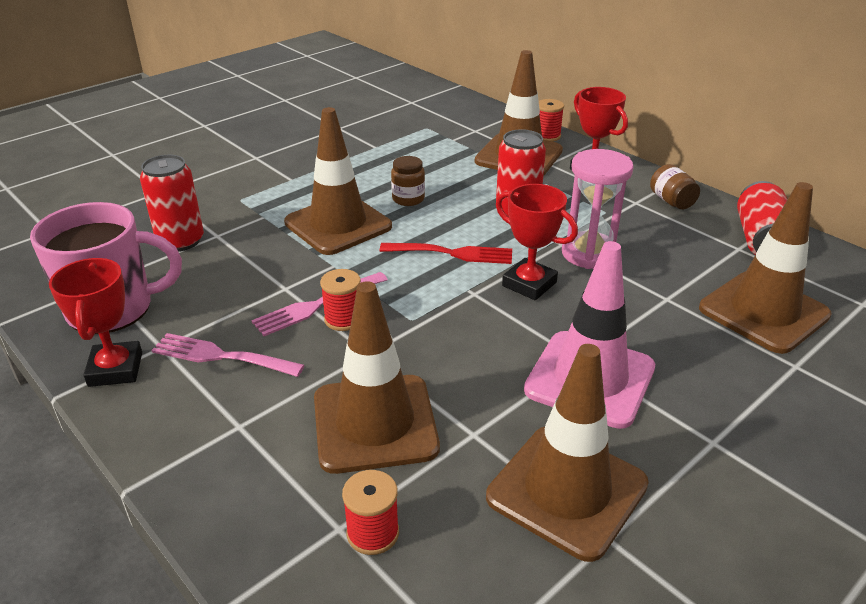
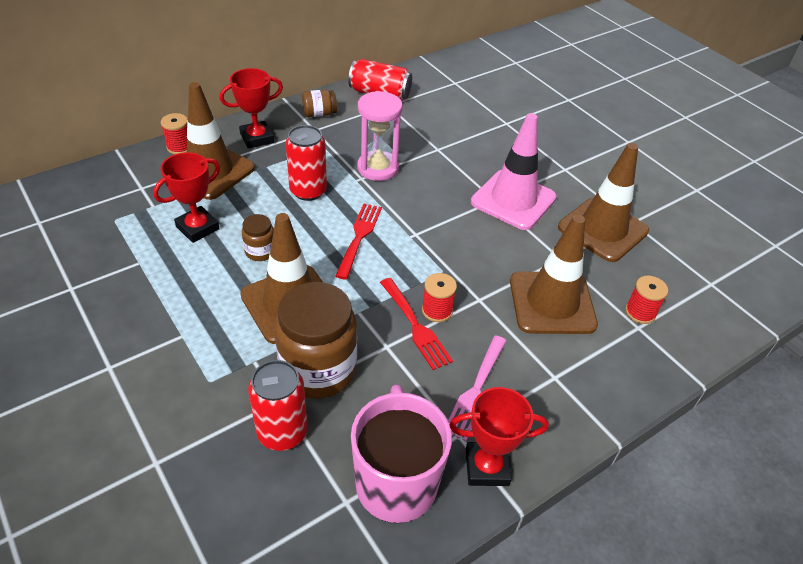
camera: 85 degrees left, 10 degrees up
(253, 250) = (318, 369): none -> brown jar
(316, 305) = (415, 326): pink fork -> red fork
(529, 284) = (410, 204): red trophy -> red trophy (197, 228)
(763, 312) = (457, 117): brown traffic cone -> none

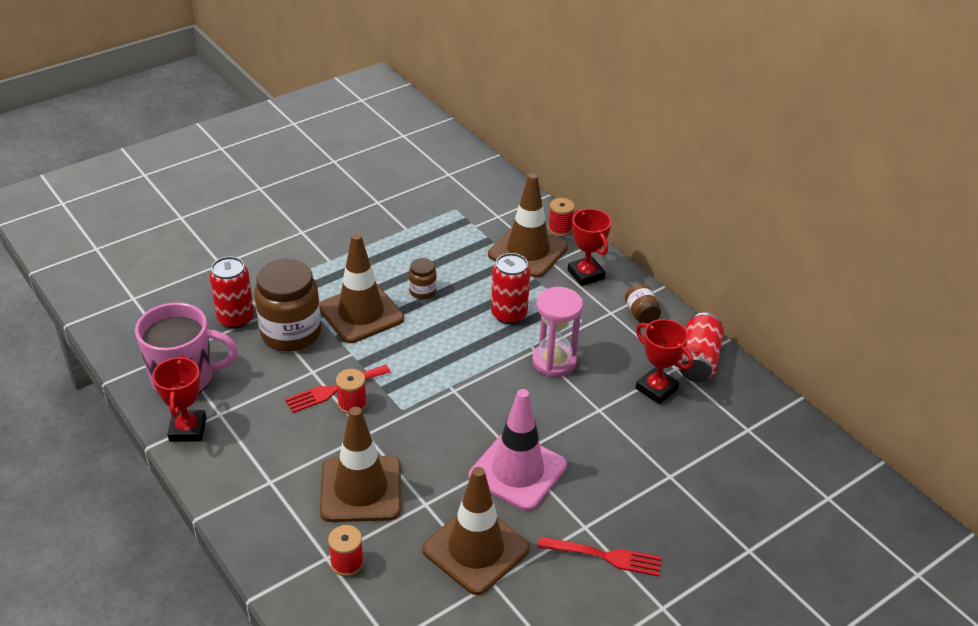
camera: 90 degrees right, 5 degrees down
(197, 228) = (449, 253): red trophy -> red trophy (656, 389)
(359, 237) = (446, 351): red fork -> red fork (605, 556)
(475, 390) = (261, 426): pink fork -> none

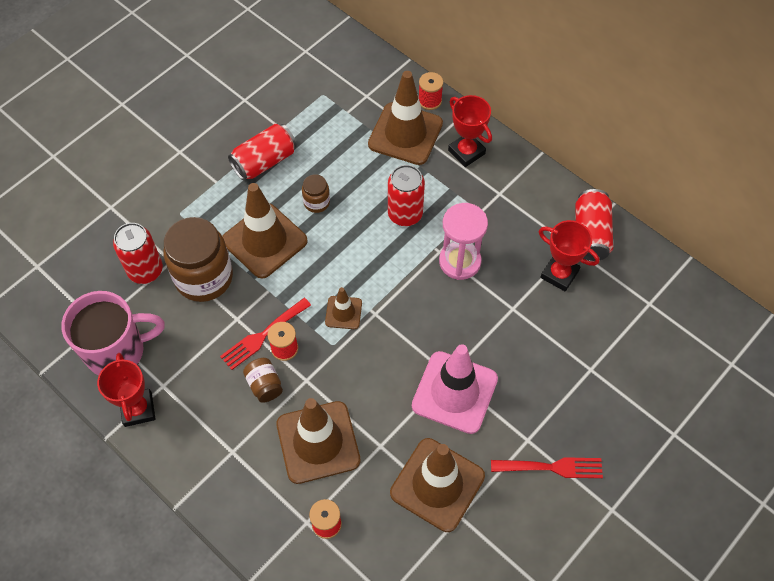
camera: 10 degrees left, 20 degrees up
(381, 252) = (264, 161): none -> red can
(421, 384) = (343, 312): none -> brown traffic cone
(641, 314) = (528, 190): brown jar -> brown jar (264, 385)

